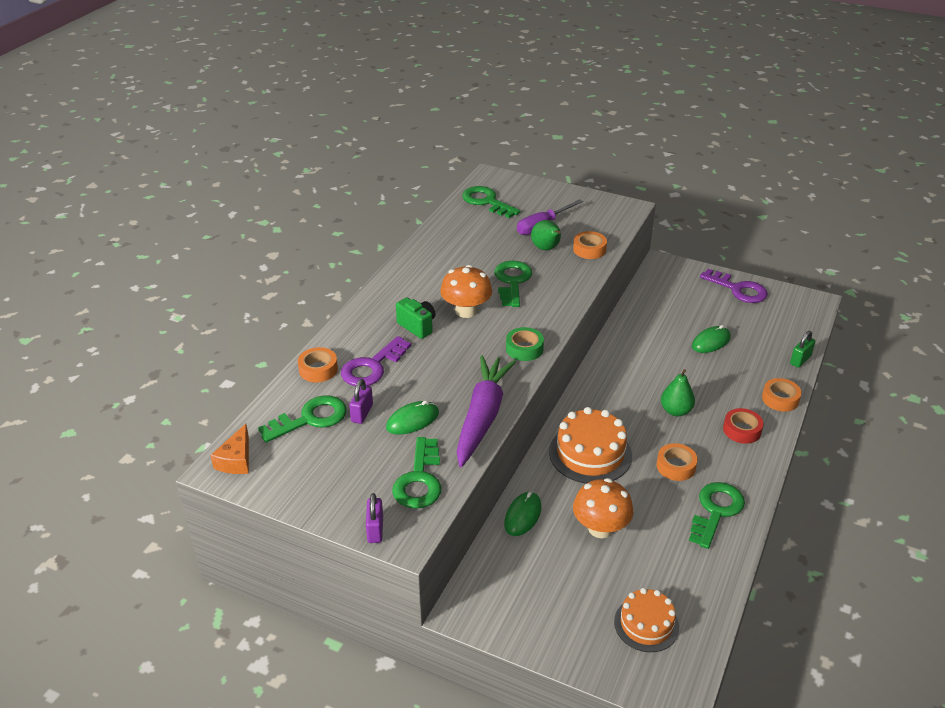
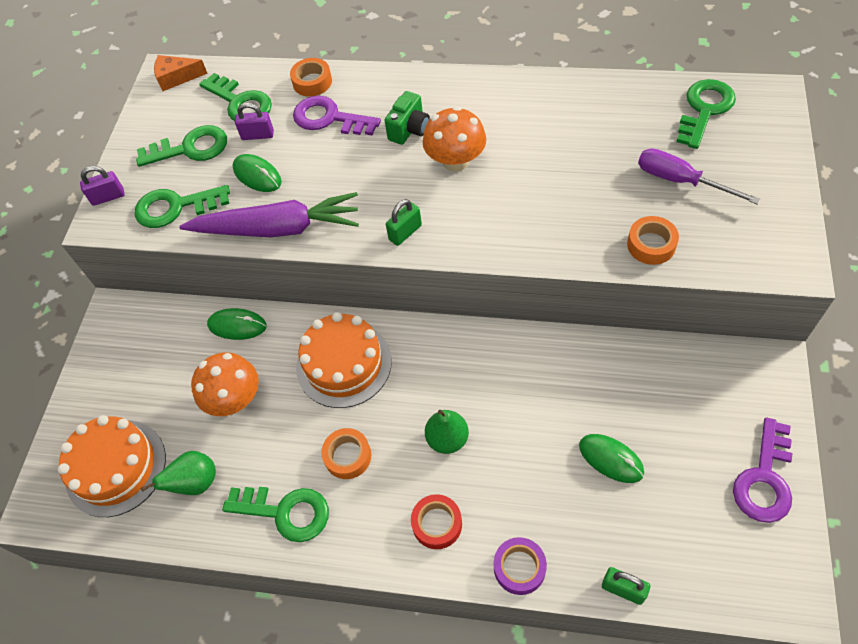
camera: 80 degrees right, 20 degrees up
(512, 281) = (534, 185): green key -> green key (190, 148)
(524, 349) = (405, 232): green tape -> green padlock
(546, 249) = (627, 199): green pear -> green pear (195, 482)
(646, 624) = (116, 467): orange cake -> orange cake, size x1.53
(780, 399) = (519, 568): orange tape -> purple tape

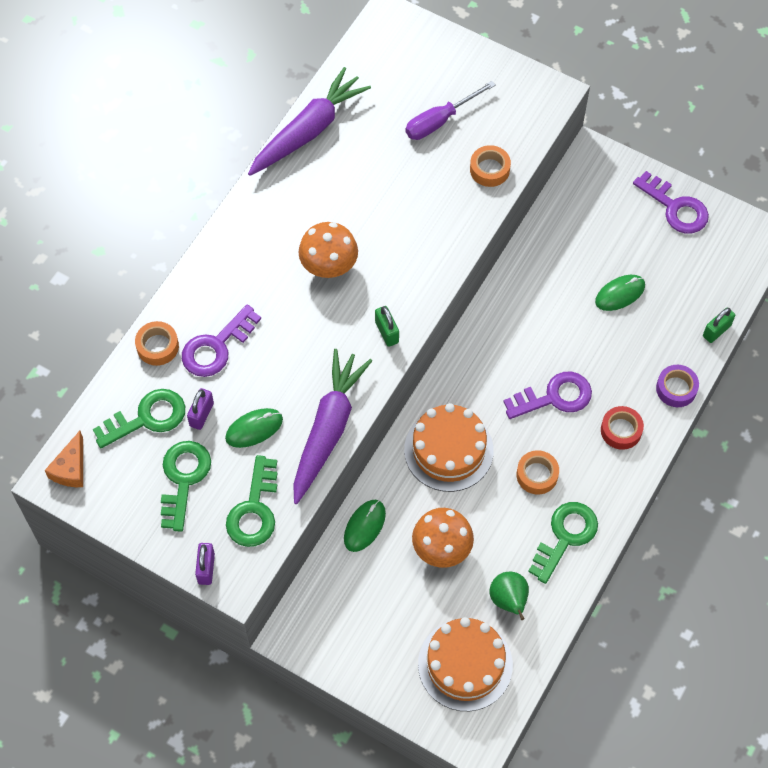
camera: 75 degrees left, 5 degrees up
(409, 130) = (271, 287): green camera -> none
(447, 439) = (554, 397): green pear -> purple key
(596, 89) = (309, 130): none -> purple carrot
(704, 110) = (377, 68): green key -> none

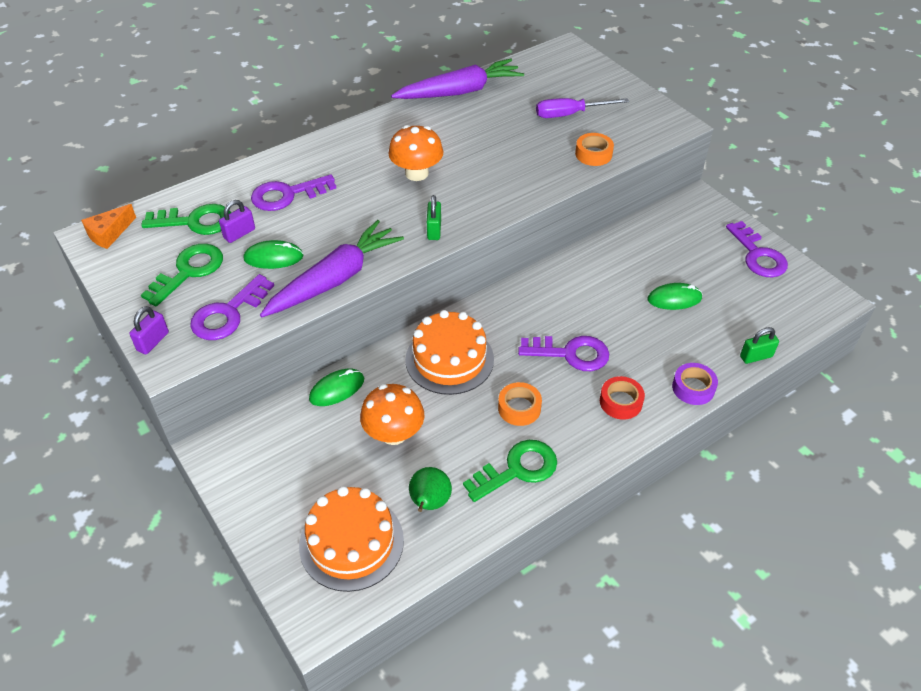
camera: 25 degrees right, 15 degrees down
(157, 346) = (242, 180): orange tape -> none
(254, 510) = (228, 314): green key -> purple key

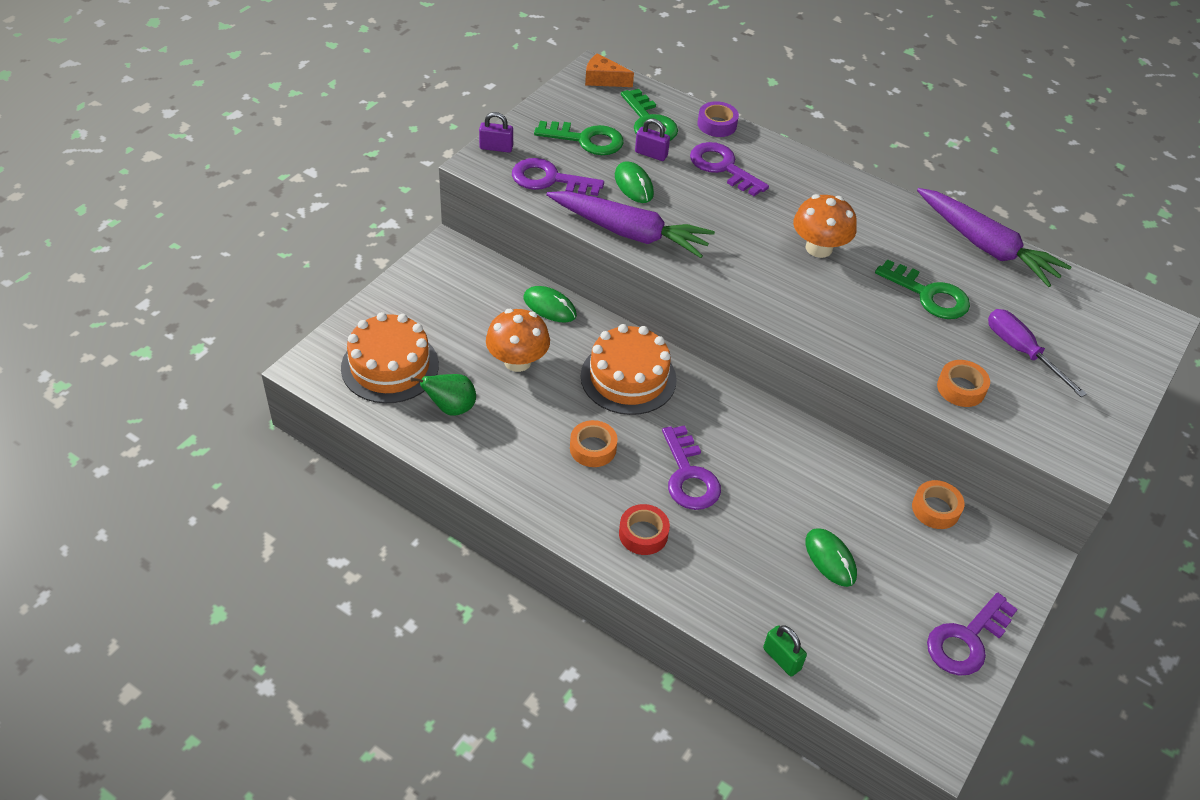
camera: 65 degrees right, 0 degrees up
(434, 230) = (740, 283): green padlock -> none
(517, 469) = (516, 464): green key -> green key (929, 295)
(646, 228) = (935, 509): none -> orange tape
(693, 388) = (697, 600): purple tape -> purple tape (717, 124)

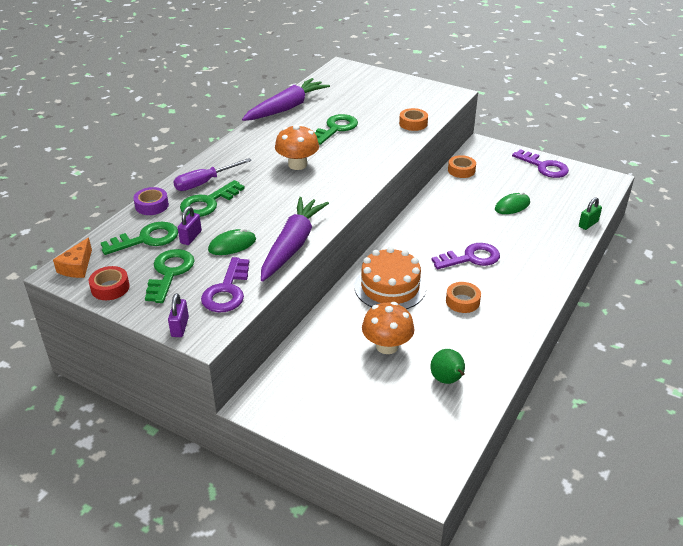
camera: 90 degrees left, 10 degrees down
(390, 366) = (411, 425): orange cake -> none
(549, 307) = (321, 332): green mouse -> none
(643, 534) = (526, 276): red tape -> red tape (110, 288)
(722, 167) = (208, 203): purple key -> green key
(1021, 351) = (377, 104): purple screwdriver -> purple screwdriver (204, 183)

